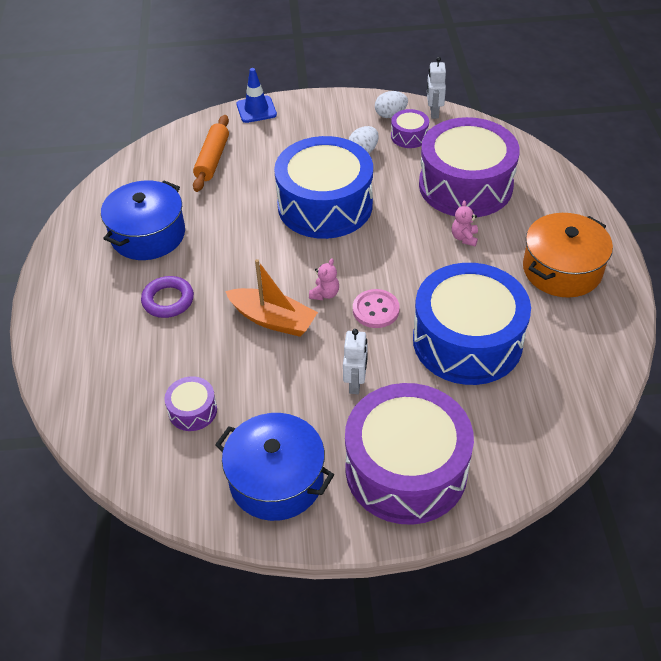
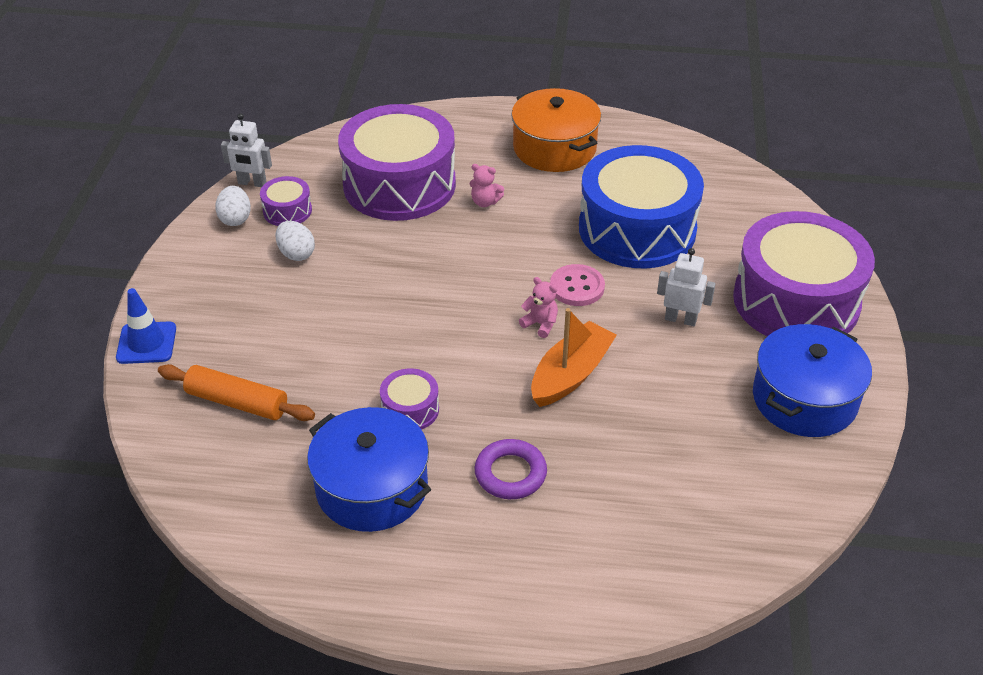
camera: 80 degrees left, 5 degrees down
(192, 410) = (701, 462): purple drum -> purple drum (410, 409)
(325, 205) = (384, 302): blue drum -> none

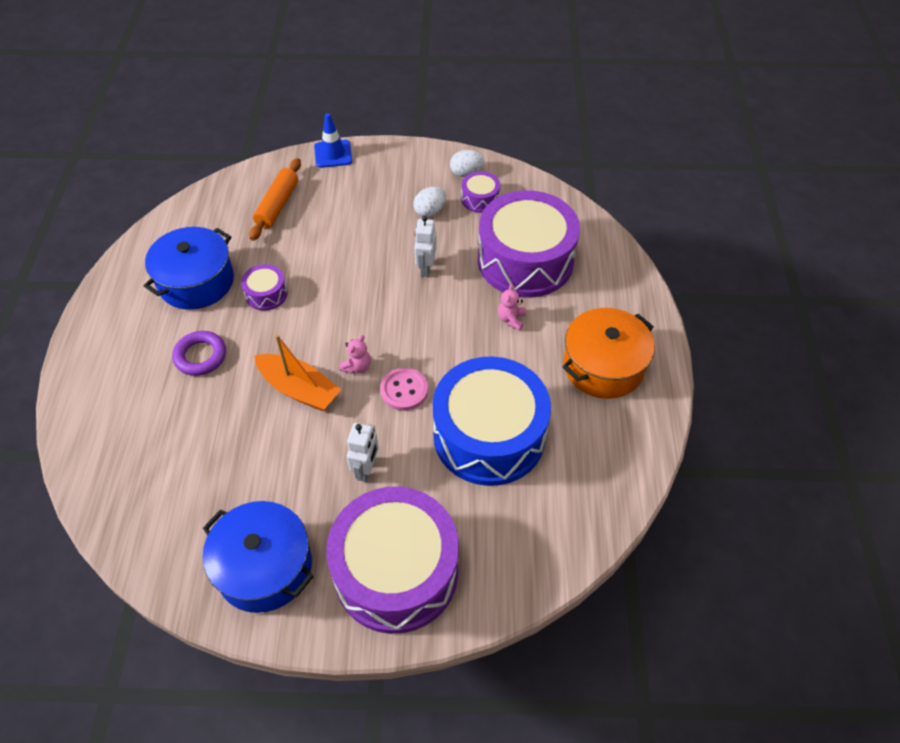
camera: 85 degrees right, 10 degrees up
(252, 183) = (511, 175): white robot -> white robot (426, 268)

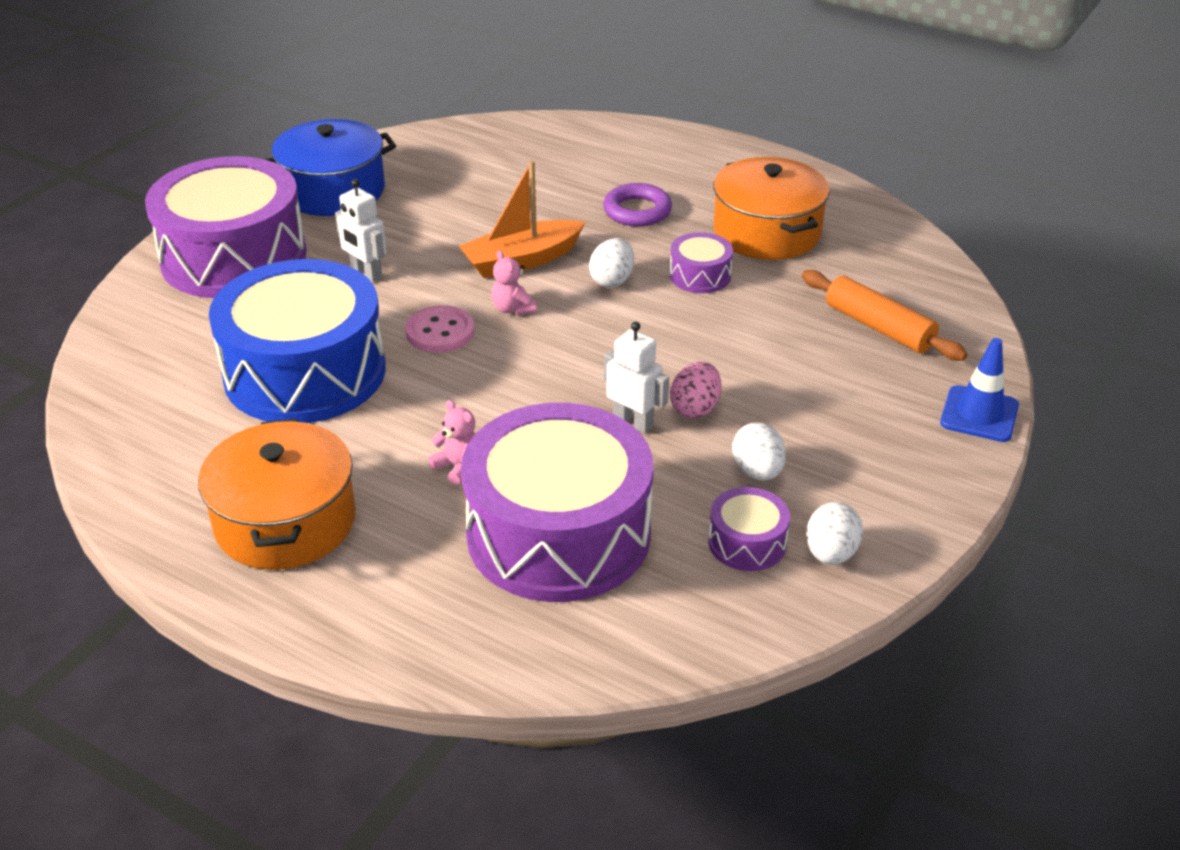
camera: 120 degrees right, 15 degrees down
(196, 281) = (767, 232): blue pot -> orange pot
(296, 333) = (612, 280): none -> white egg
(397, 249) = (695, 408): none -> pink egg

